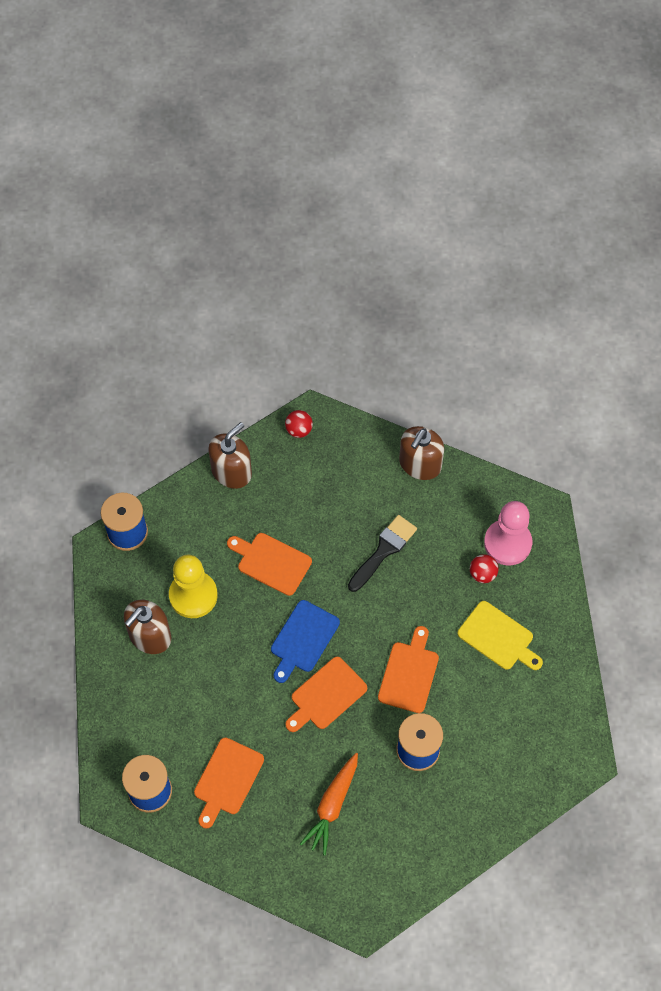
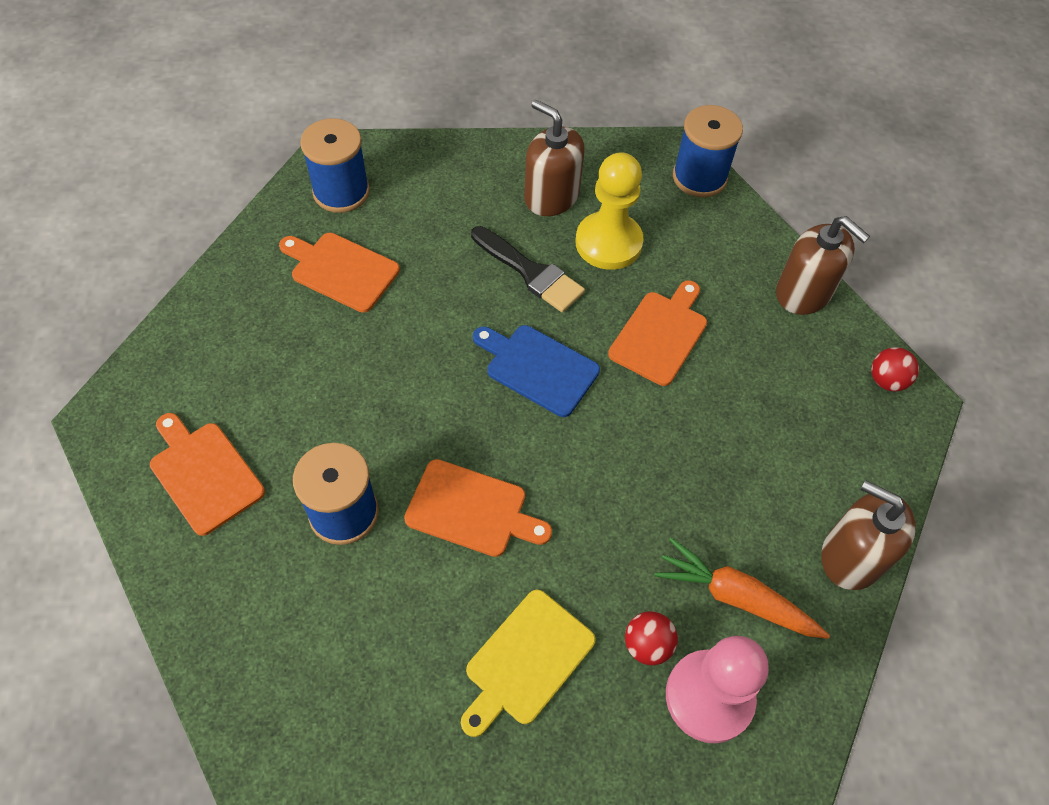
camera: 90 degrees right, 5 degrees down
(326, 695) = (447, 392): orange cutting board -> orange cutting board (204, 473)
(332, 805) = (279, 391): orange carrot -> orange carrot (736, 597)
(383, 550) = (686, 487): black brush -> black brush (530, 272)

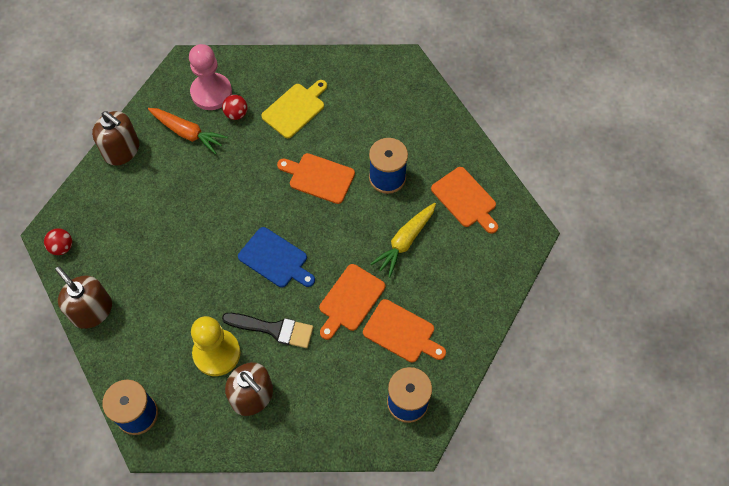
camera: 175 degrees left, 5 degrees up
(322, 399) = (405, 241): none -> yellow carrot
(530, 272) = (273, 329): black brush -> black brush turned 150 degrees clockwise
(660, 334) = (195, 281): orange cutting board -> orange cutting board (350, 300)

